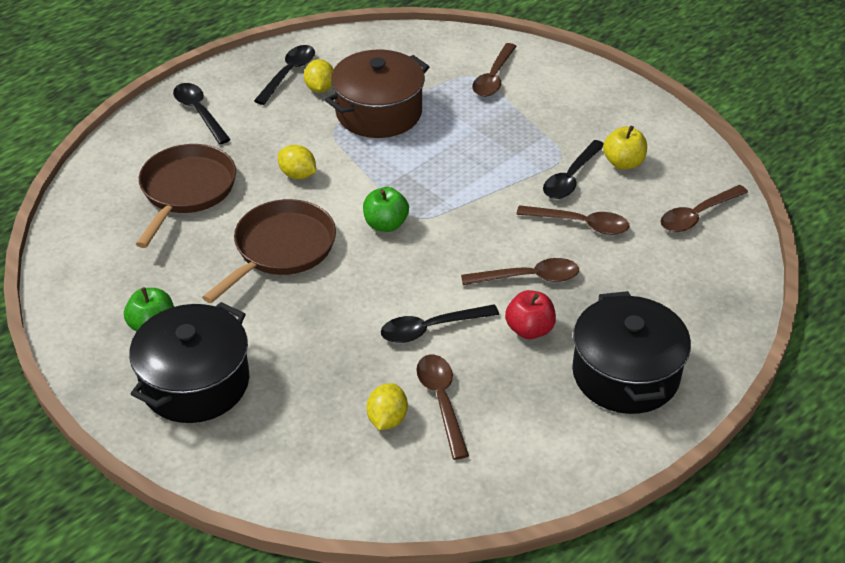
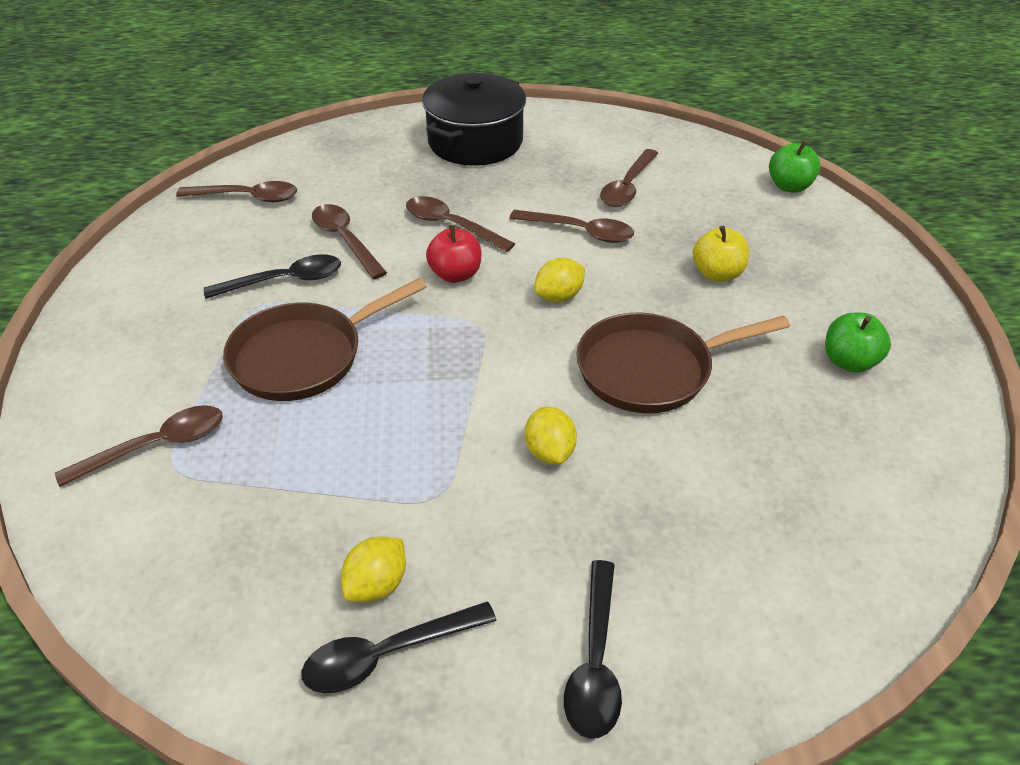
camera: 140 degrees left, 0 degrees up
(186, 191) = (712, 514): brown pan -> brown pan (305, 356)
(195, 383) = (831, 292): black pot -> none
(379, 112) = (354, 484): brown pot -> none
(386, 224) = (516, 336): green apple -> green apple (789, 186)
(387, 419) = (681, 196): yellow lemon -> yellow lemon (559, 296)
(431, 328) = (580, 232): black spoon -> brown spoon
(529, 329) = (503, 194): red apple -> red apple (455, 274)
(623, 163) = (218, 267): yellow apple -> yellow apple (717, 274)

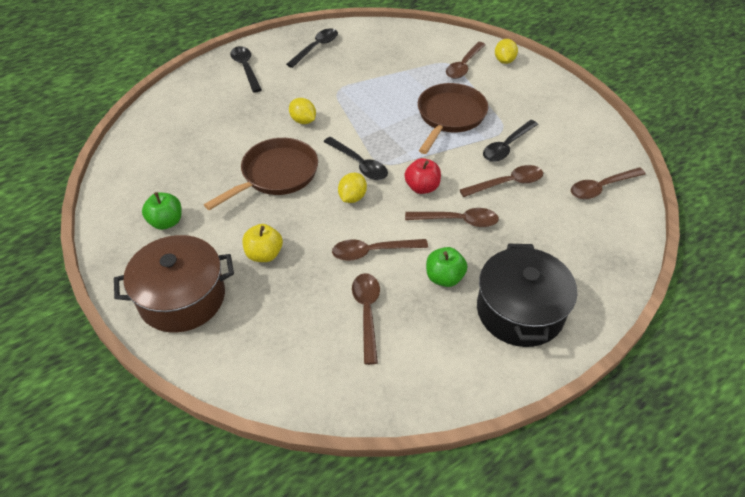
camera: 150 degrees right, 5 degrees up
(345, 240) = (507, 183): brown spoon -> brown spoon turned 45 degrees counterclockwise
(377, 585) = (335, 60): yellow lemon -> yellow lemon (504, 61)
(513, 337) = (359, 164): none -> black spoon
(789, 186) = (236, 376): green apple -> green apple (444, 278)
(838, 265) = (182, 298): none -> brown pot

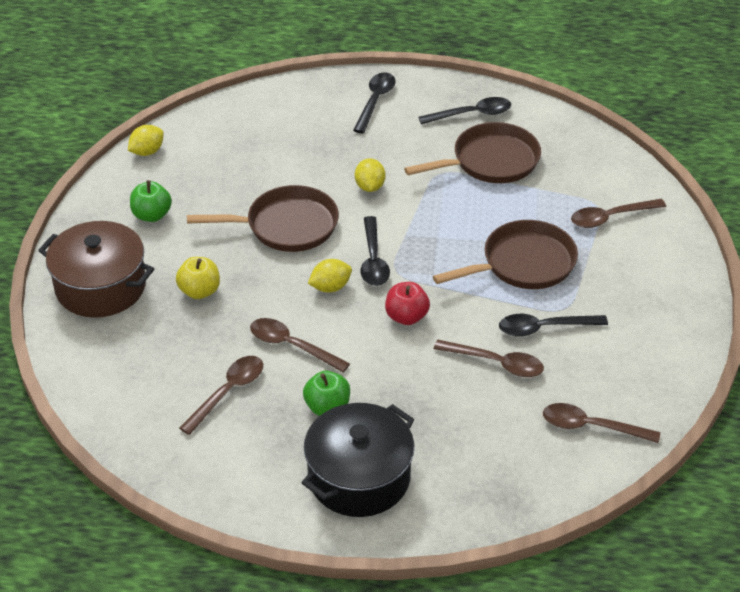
camera: 40 degrees right, 5 degrees down
(359, 69) = (490, 161): none -> brown pan
(458, 220) = (402, 367): brown spoon -> none
(504, 61) = (666, 237): yellow lemon -> yellow lemon (147, 152)

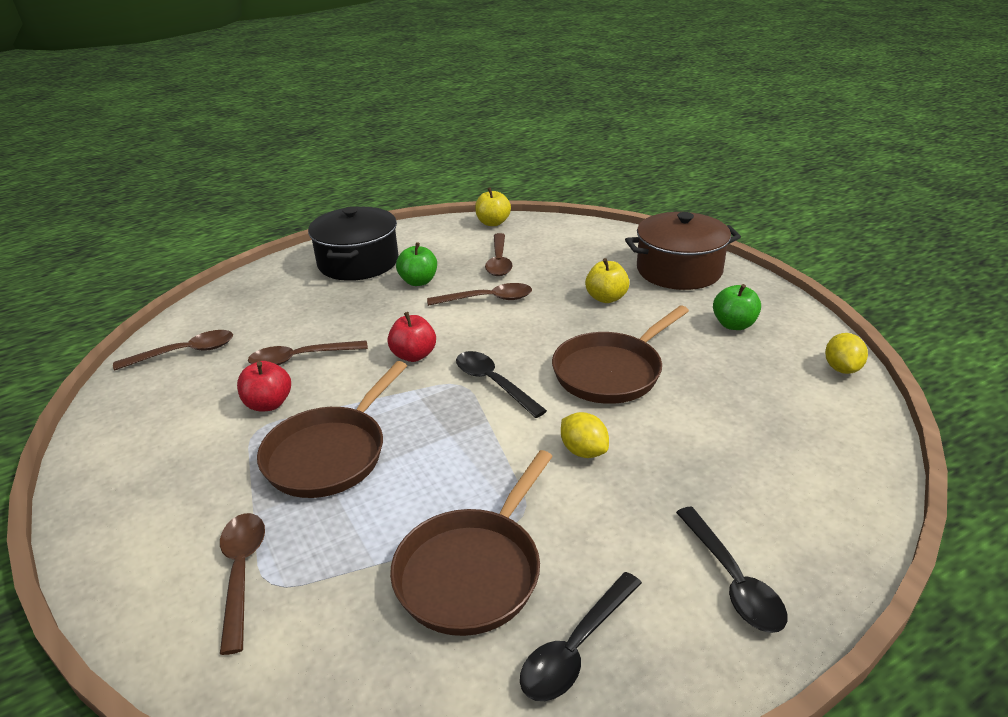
camera: 145 degrees right, 10 degrees down
(161, 465) = (493, 223): none -> yellow apple
(330, 287) = (506, 346): yellow lemon -> none
(544, 328) = (268, 404): black spoon -> red apple
(610, 217) = (241, 573): brown spoon -> brown spoon turned 45 degrees counterclockwise

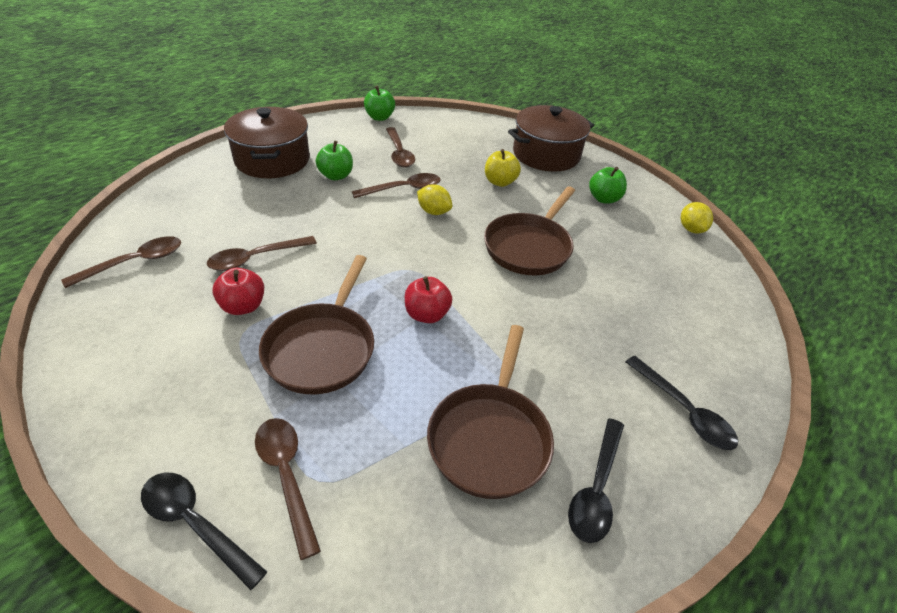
camera: 20 degrees left, 10 degrees up
(358, 262) = (272, 160): black pot -> brown pot
(414, 355) = (360, 246): red apple -> red apple (427, 314)
(493, 223) = (379, 117): yellow apple -> green apple
(493, 383) = (439, 266): black spoon -> black spoon (195, 523)
(583, 451) = (535, 318): yellow lemon -> yellow lemon (433, 212)

